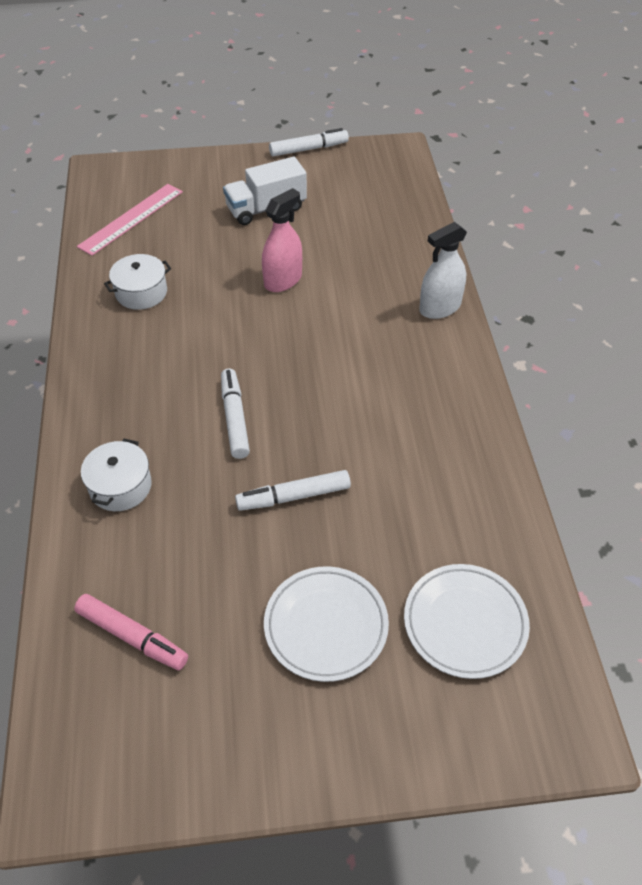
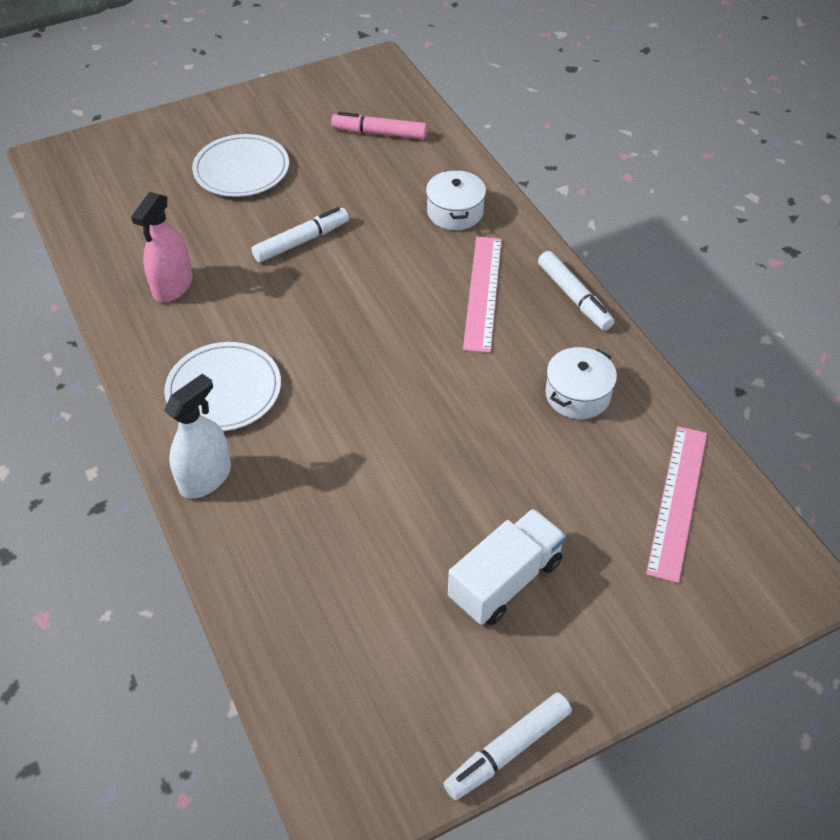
camera: 160 degrees right, 0 degrees up
(153, 391) = (483, 292): none -> pink ruler
(235, 418) = (388, 289): white marker -> white marker (574, 297)
(283, 280) = (419, 461): pink spray bottle -> pink spray bottle (173, 286)
(465, 623) = (134, 196): white plate -> white plate (224, 390)

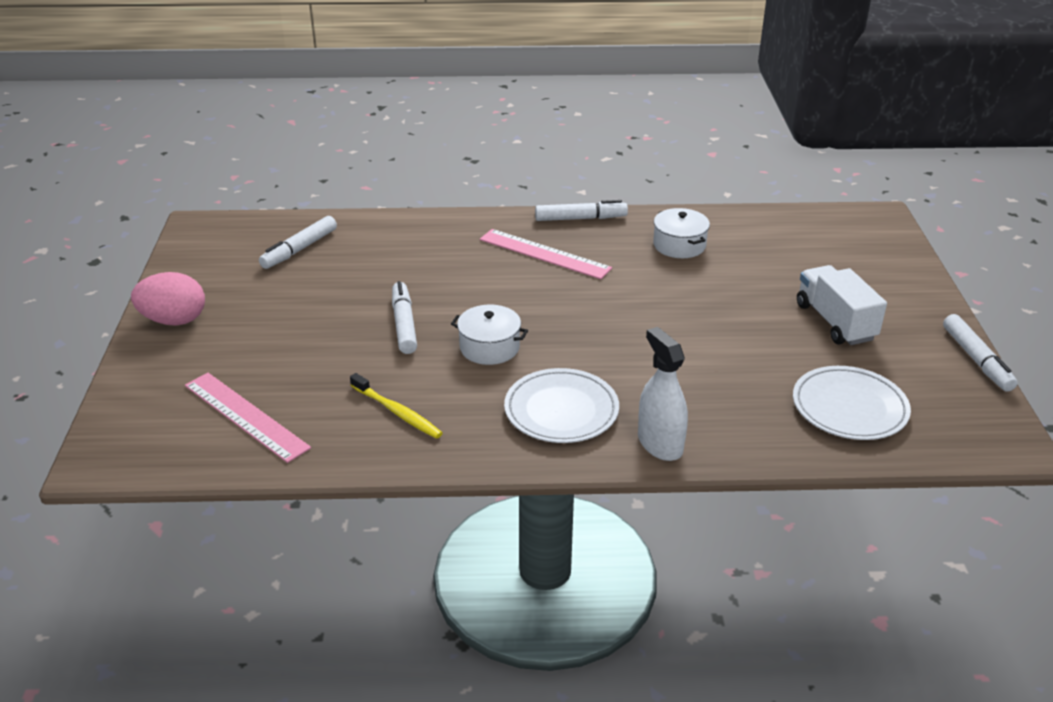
camera: 65 degrees left, 15 degrees down
(173, 286) = (397, 412): pink spray bottle -> yellow toothbrush
(233, 113) = (174, 320): none -> pink egg
(241, 170) = (268, 335): white plate -> white plate (849, 408)
(379, 133) = (299, 249): pink marker -> white marker
(455, 212) = (440, 241): white pot -> white pot (489, 347)
(677, 501) = (796, 237): pink ruler -> pink ruler (245, 416)

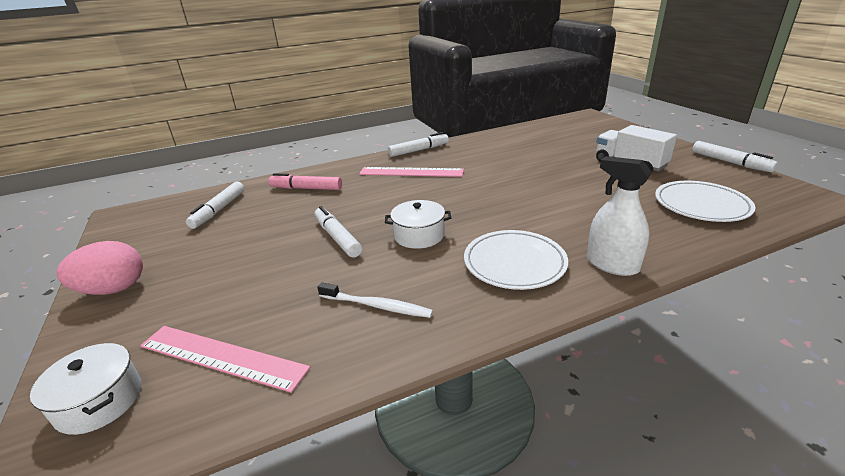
camera: 20 degrees left, 5 degrees down
(397, 412) = (377, 306): yellow toothbrush -> white toothbrush
(407, 244) = (306, 188): none -> pink marker
(679, 245) = (493, 149): white pot -> white pot (99, 401)

